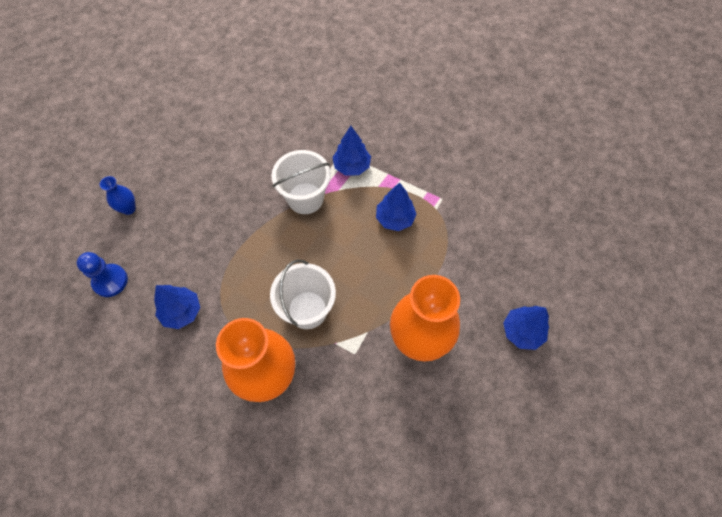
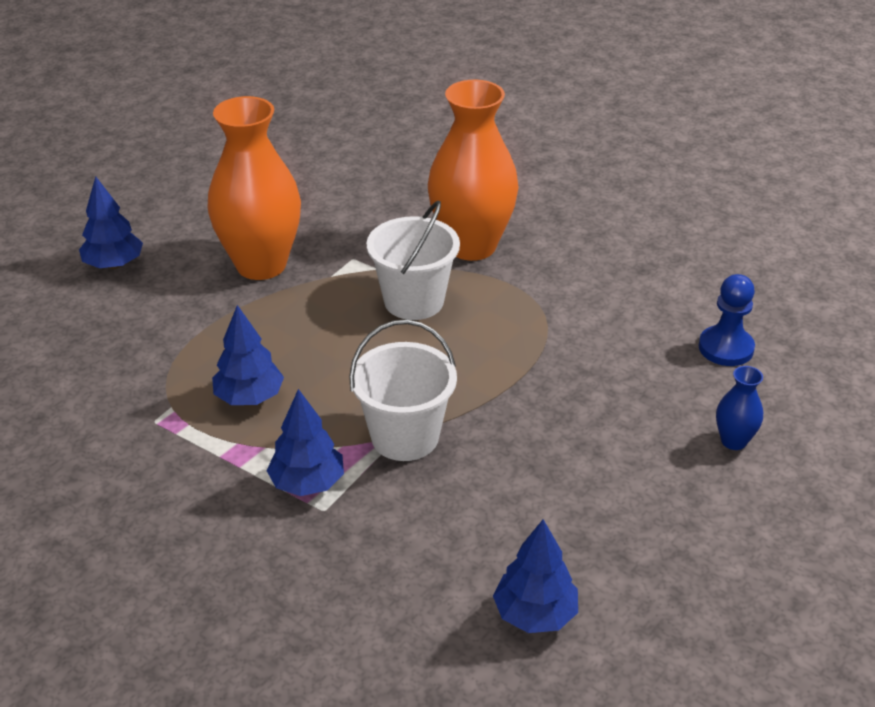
camera: 175 degrees left, 25 degrees down
(181, 312) = (602, 309): blue tree -> blue tree (535, 614)

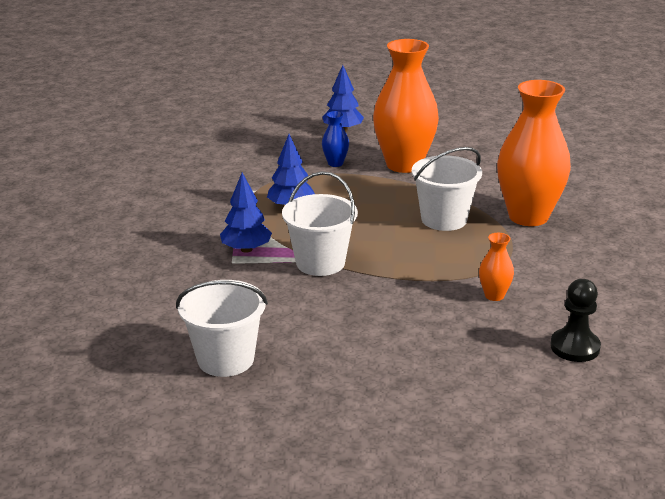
camera: 55 degrees right, 10 degrees down
(535, 614) = (226, 359): blue tree -> white bucket
(594, 348) = (494, 295): none -> orange vase
(726, 348) = (575, 347): blue pawn -> black pawn
(733, 441) = (477, 382): blue vase -> blue vase (335, 163)

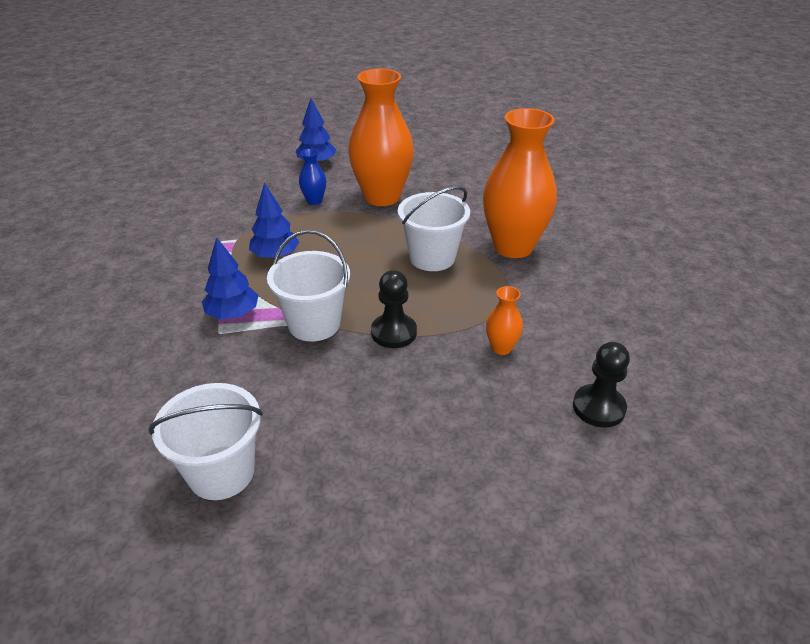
camera: 10 degrees left, 10 degrees up
(394, 275) = (394, 332): none -> black pawn

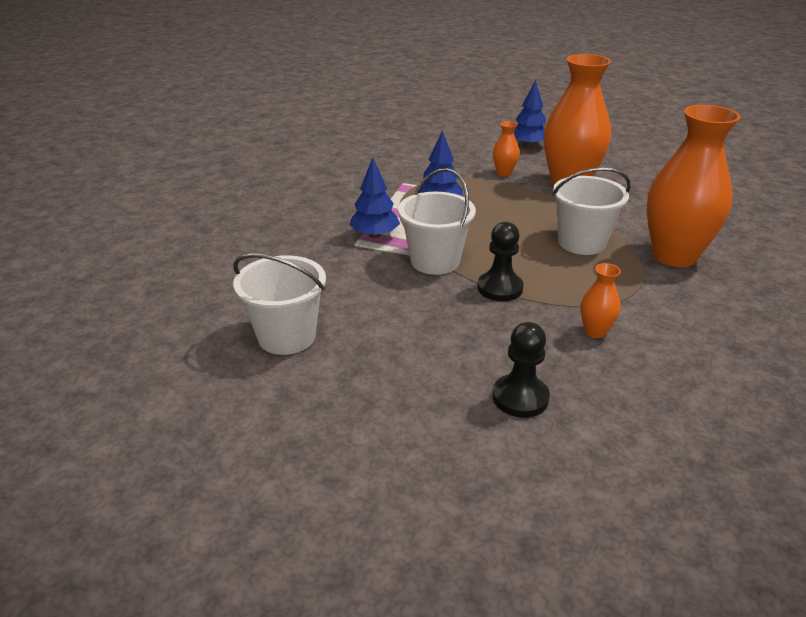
camera: 30 degrees right, 5 degrees down
(314, 201) = (504, 173): blue vase -> orange vase
(598, 407) = (661, 412): black pawn -> black pawn (520, 398)

